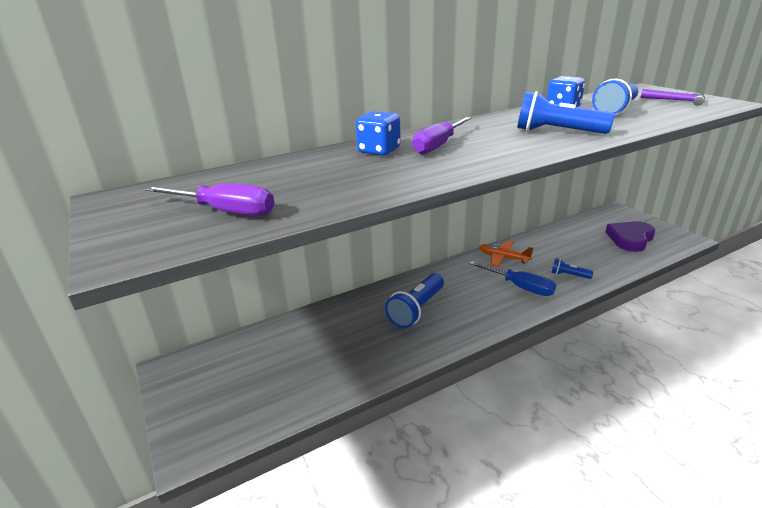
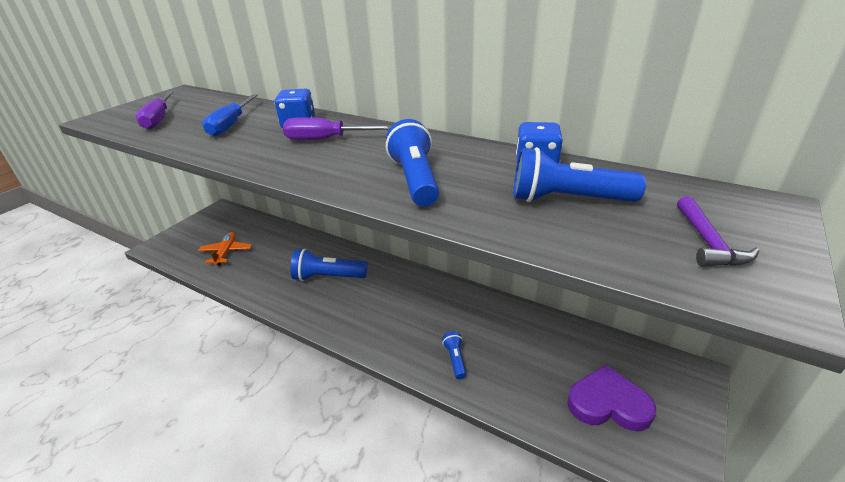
camera: 60 degrees right, 5 degrees up
(503, 258) = (454, 301): orange plane -> orange plane (226, 252)
(520, 287) = (404, 327): blue screwdriver -> blue screwdriver (231, 125)

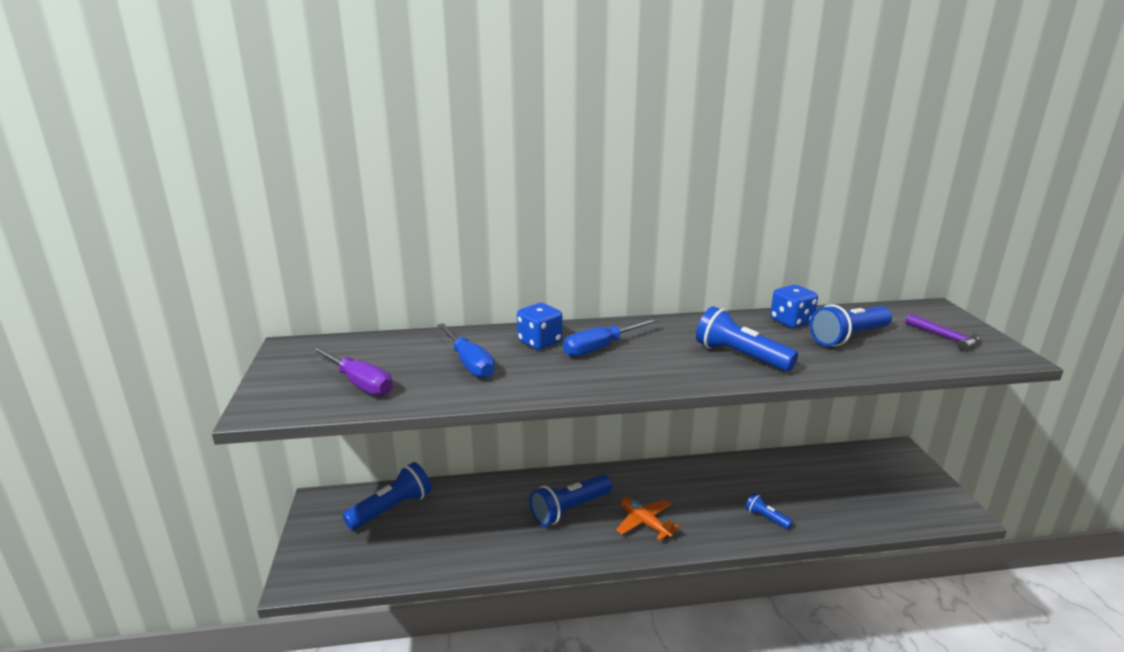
camera: 40 degrees left, 10 degrees down
(226, 252) = (414, 541): orange plane -> orange plane (644, 523)
(242, 229) = (392, 509): none -> blue flashlight
(326, 139) = (600, 348): purple screwdriver -> blue screwdriver
(608, 403) = (884, 493): purple heart -> none

